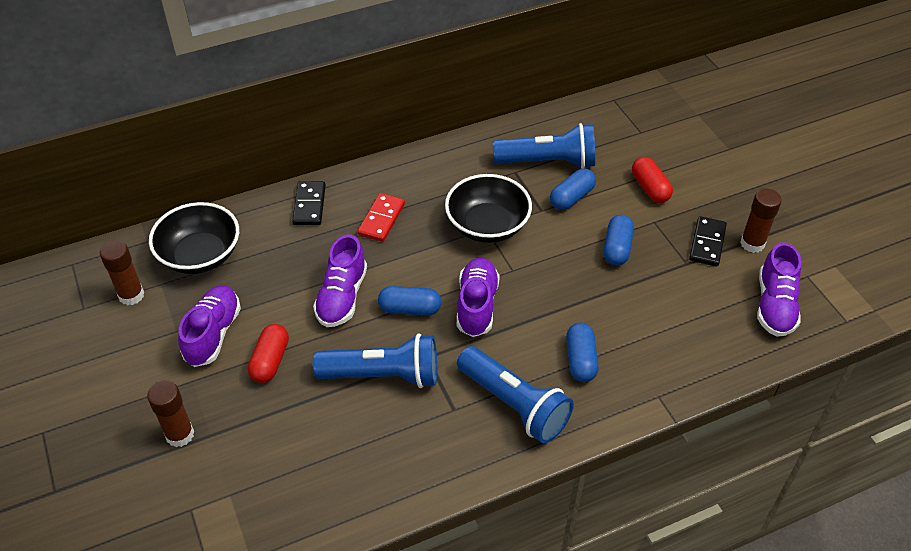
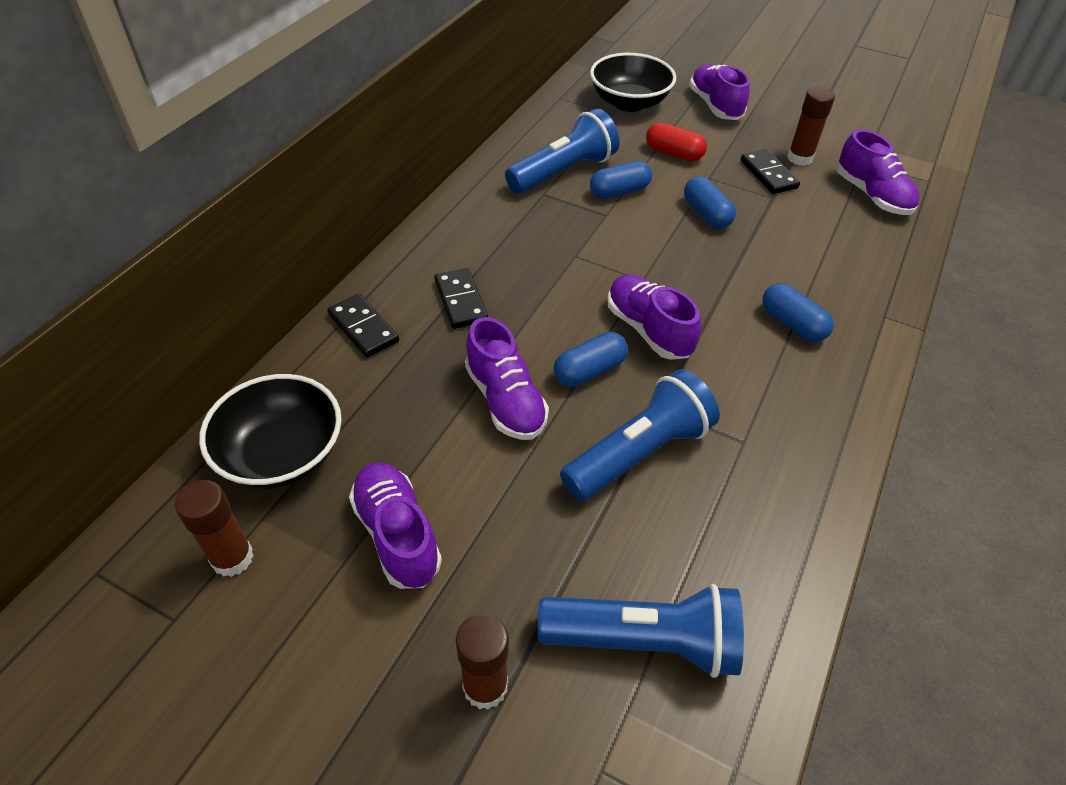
camera: 40 degrees left, 0 degrees up
(270, 361) = (501, 519): red capsule -> none
(381, 219) = (461, 301): red domino -> black domino
(487, 225) = (573, 252): black bowl -> black bowl (629, 102)
(514, 404) = (788, 399): blue flashlight -> blue flashlight (644, 641)
(571, 197) = (619, 191): blue capsule -> blue capsule turned 60 degrees clockwise
(735, 164) = (715, 106): none -> purple shoe

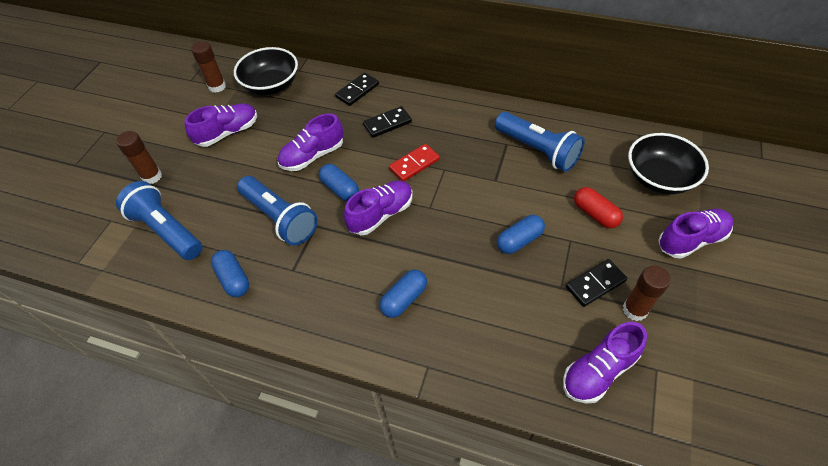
camera: 85 degrees right, 5 degrees up
(558, 283) = (414, 164): none -> red domino
(619, 191) = (526, 184): blue capsule -> blue capsule (233, 279)
(644, 641) = (167, 230): blue flashlight -> blue flashlight turned 135 degrees clockwise
(673, 153) = (595, 214): red capsule -> red capsule turned 60 degrees counterclockwise

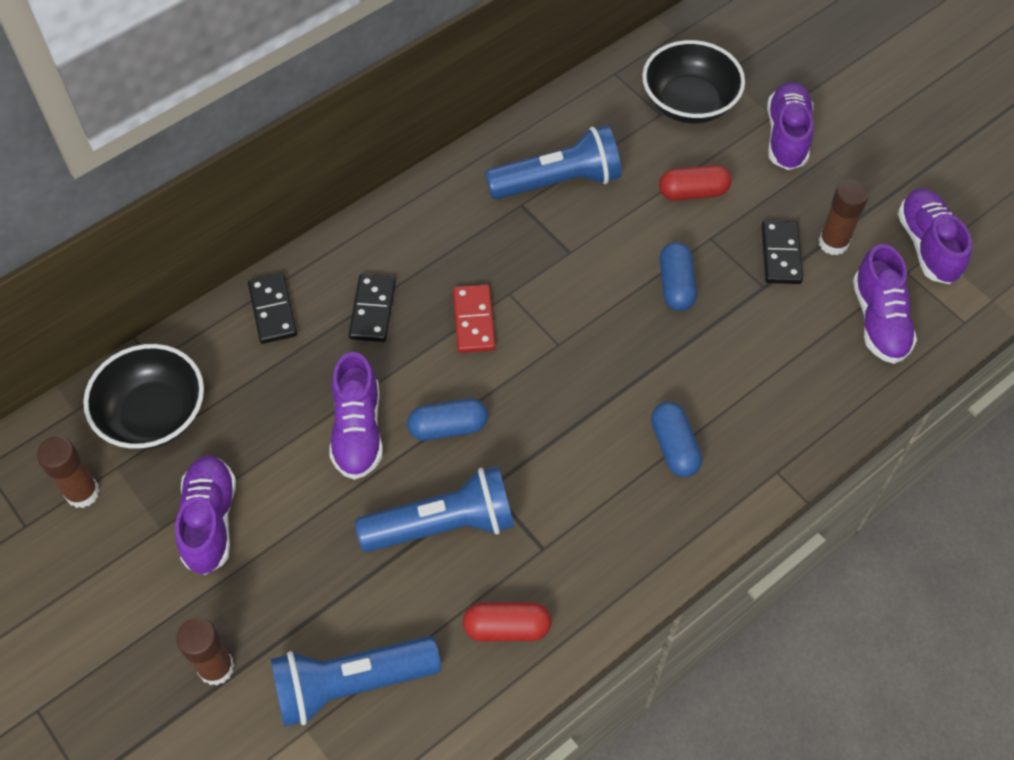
camera: 60 degrees left, 5 degrees up
(233, 279) = (507, 628): blue capsule -> red capsule
(381, 214) = (529, 403): purple shoe -> purple shoe (927, 246)

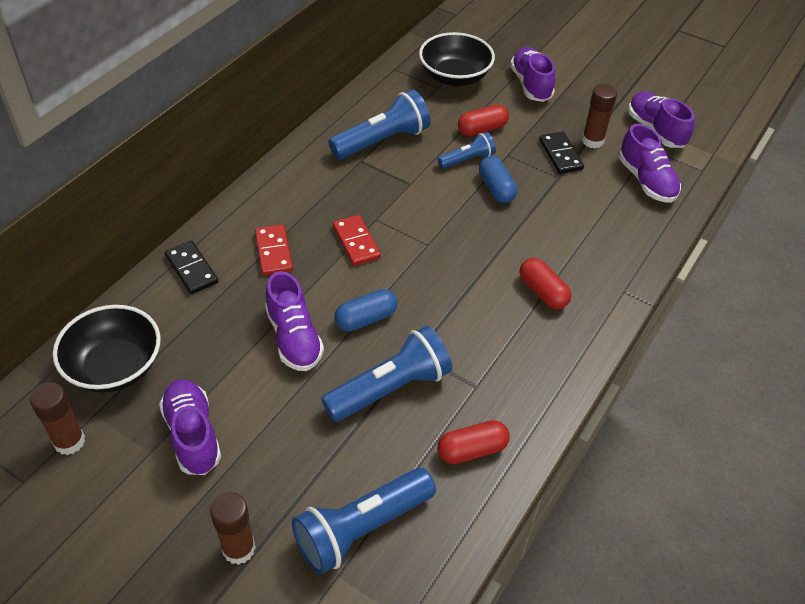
camera: 20 degrees left, 10 degrees down
(373, 310) = (274, 252): black domino -> red domino
(655, 234) = (467, 160): none -> blue flashlight
(674, 447) = (543, 292): blue capsule -> red capsule

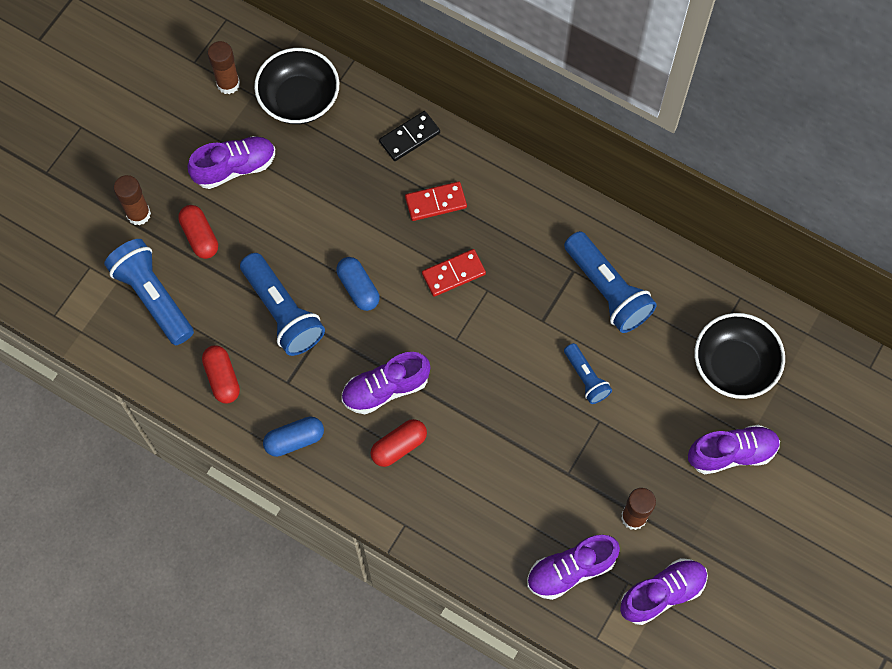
camera: 90 degrees right, 20 degrees up
(294, 338) = (334, 231): purple shoe -> purple shoe (385, 389)
(482, 129) = (640, 395): red capsule -> red capsule (200, 236)
(496, 188) = (543, 407): blue capsule -> blue capsule (294, 440)
(560, 155) = (605, 479): black domino -> none

